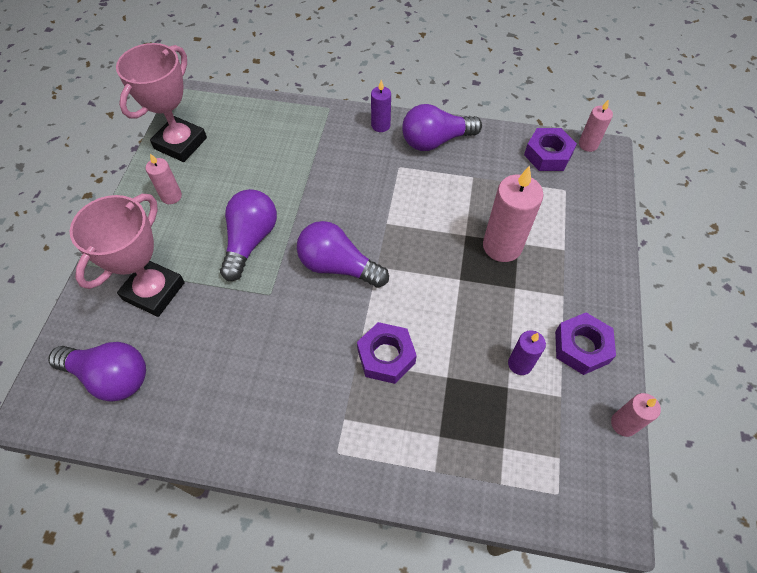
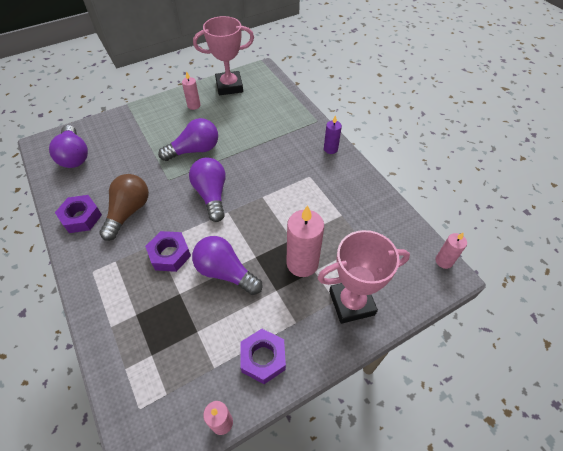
camera: 50 degrees right, 5 degrees down
(154, 291) = (133, 137): pink trophy -> pink trophy (351, 303)
(280, 364) = (129, 212): none -> brown light bulb
(435, 141) = (348, 180): purple light bulb -> purple light bulb (225, 272)
(520, 364) = (219, 328): purple candle -> none
(548, 155) = (406, 243): purple nut -> purple nut (81, 217)

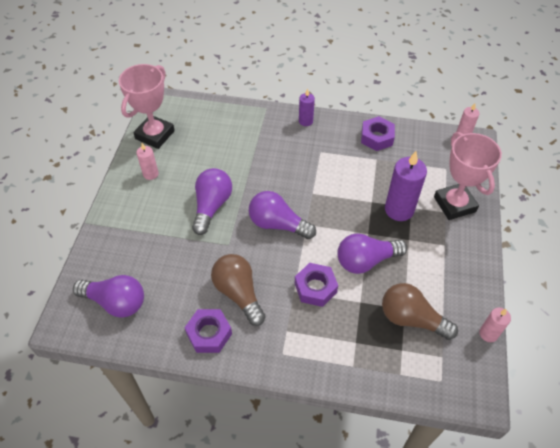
camera: 50 degrees left, 0 degrees up
(190, 343) = (411, 319): none -> brown light bulb
(263, 358) = (458, 281): purple nut -> purple nut (377, 137)
(302, 263) = (399, 210): pink candle -> purple candle
(351, 303) = (454, 204): pink trophy -> pink trophy turned 45 degrees counterclockwise

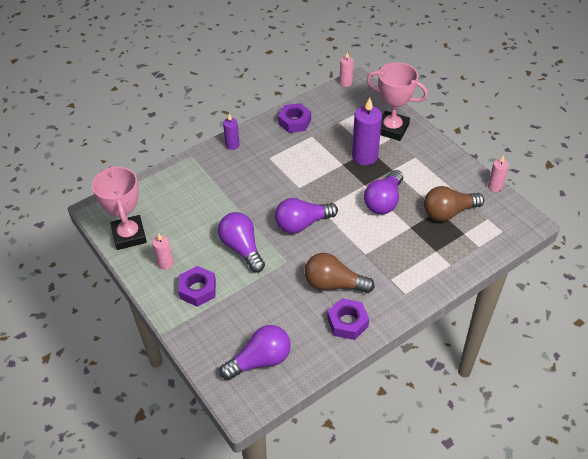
camera: 45 degrees left, 5 degrees down
(315, 288) = (375, 241): purple nut -> purple nut (198, 290)

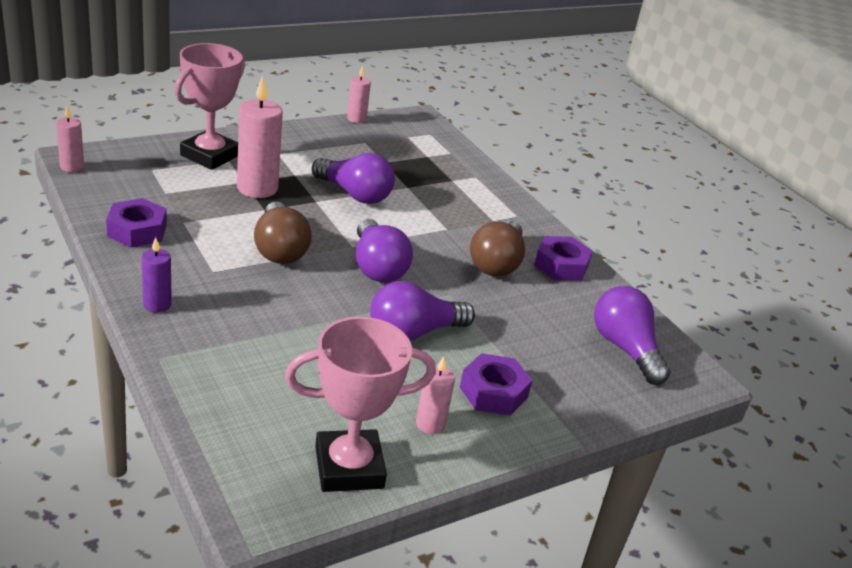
camera: 90 degrees left, 15 degrees down
(364, 156) = (257, 188): purple candle -> pink candle
(448, 212) = (390, 156): brown light bulb -> brown light bulb (279, 249)

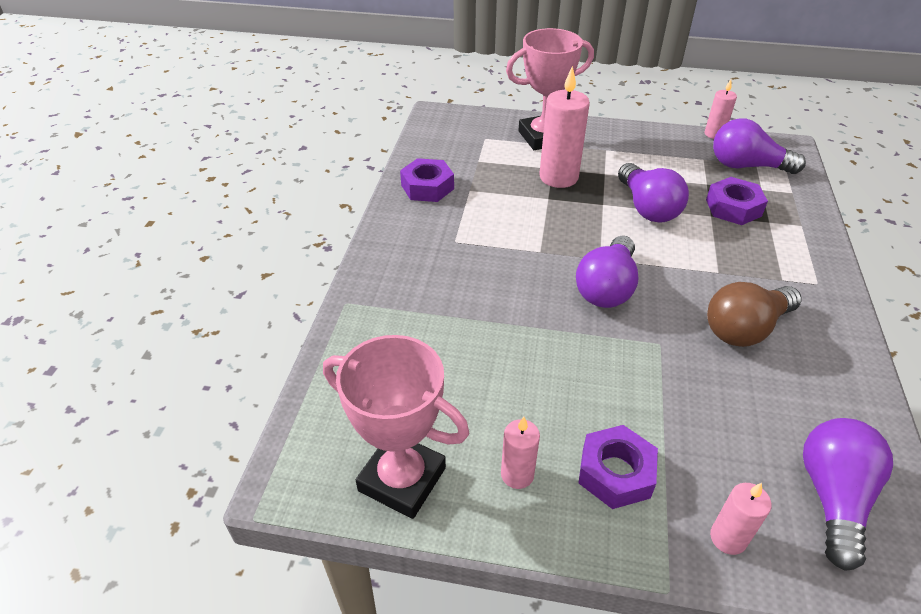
camera: 45 degrees right, 10 degrees up
(72, 167) = (427, 121): pink candle -> pink candle (728, 538)
(157, 304) = (385, 255): purple candle -> none
(279, 249) = (529, 239): brown light bulb -> none
(413, 332) = (585, 369): purple light bulb -> purple light bulb (747, 166)
(561, 265) = (827, 360): purple nut -> purple nut (733, 208)

